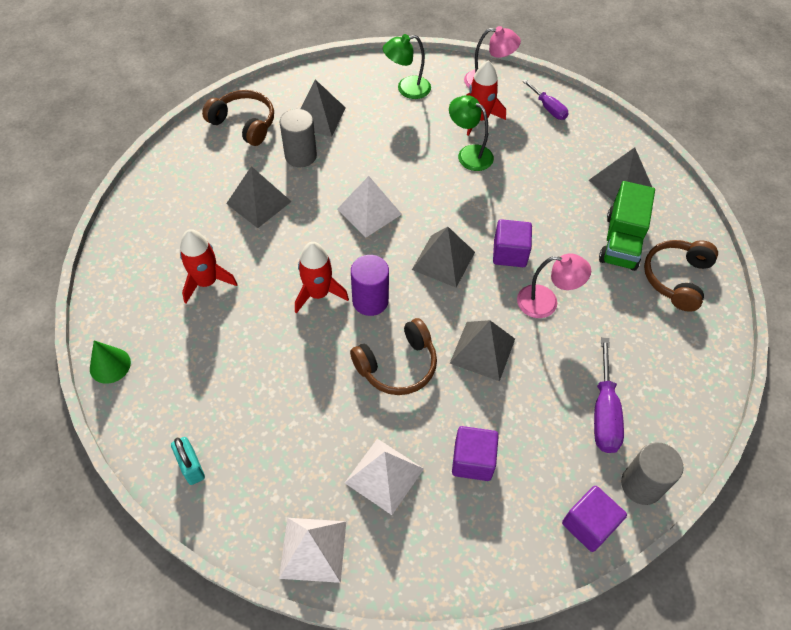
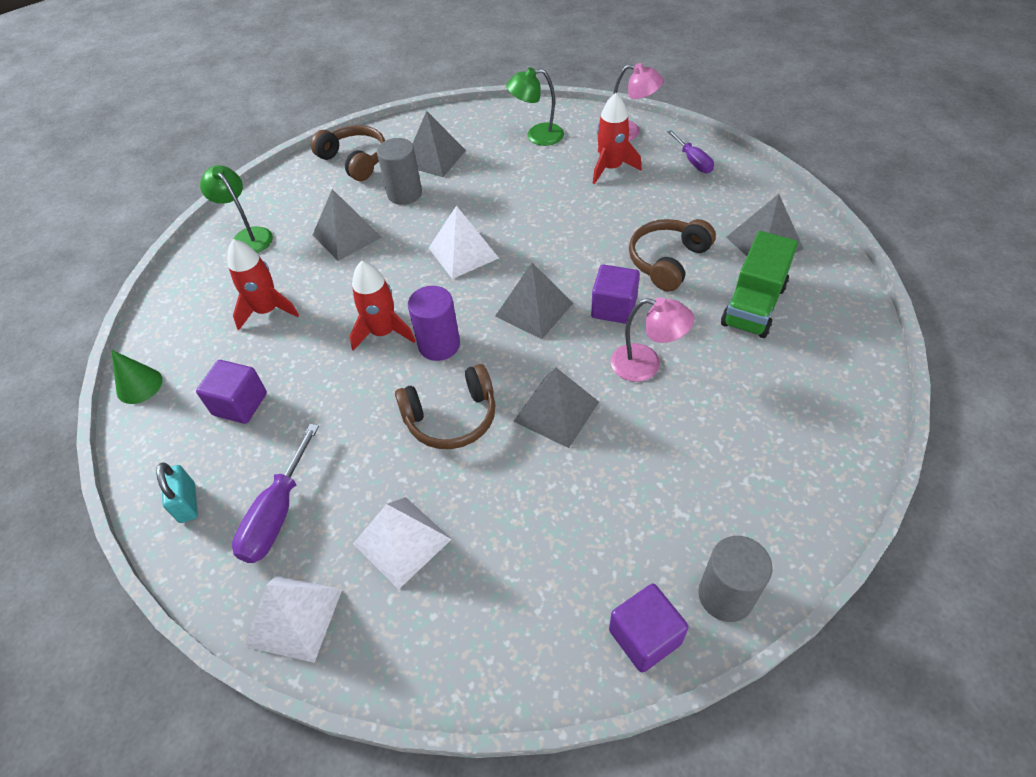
camera: 15 degrees right, 5 degrees down
(469, 154) = (591, 202): green lamp -> green lamp (248, 236)
(472, 461) = (513, 537): purple cube -> purple cube (240, 404)
(604, 412) = (693, 499): purple screwdriver -> purple screwdriver (277, 514)
(676, 278) = (817, 352): brown headphones -> brown headphones (667, 261)

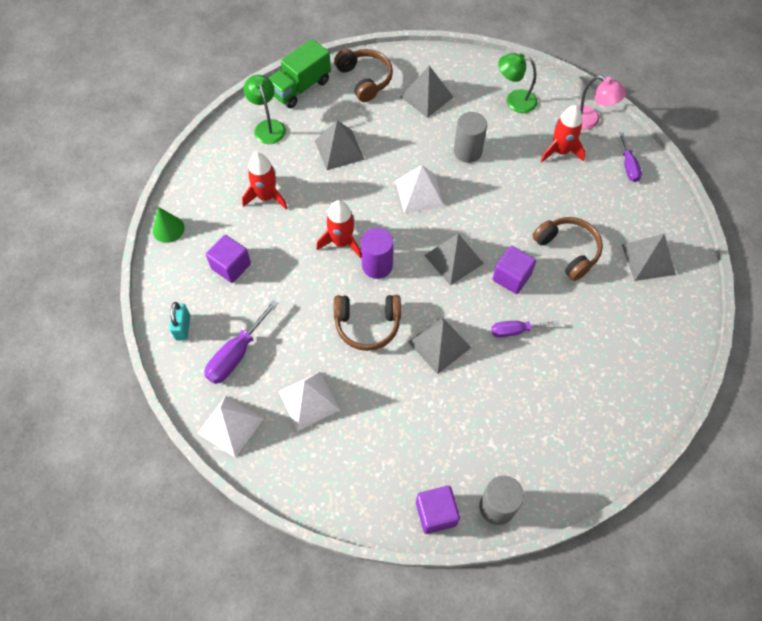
camera: 15 degrees right, 10 degrees up
(404, 194) = (393, 124): grey cylinder -> grey cylinder (467, 151)
(646, 365) = (515, 331): pink lamp -> purple screwdriver
(667, 261) = (568, 251): brown headphones -> brown headphones turned 90 degrees clockwise
(753, 305) = (614, 309): green truck -> green truck (300, 87)

